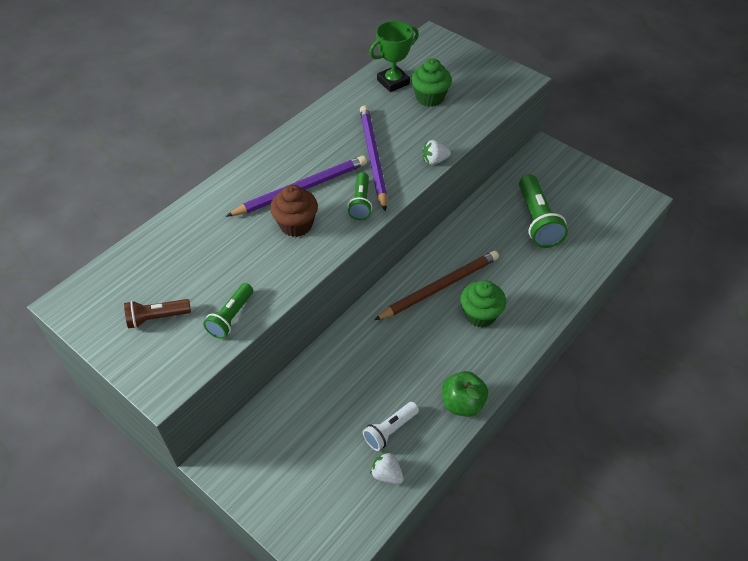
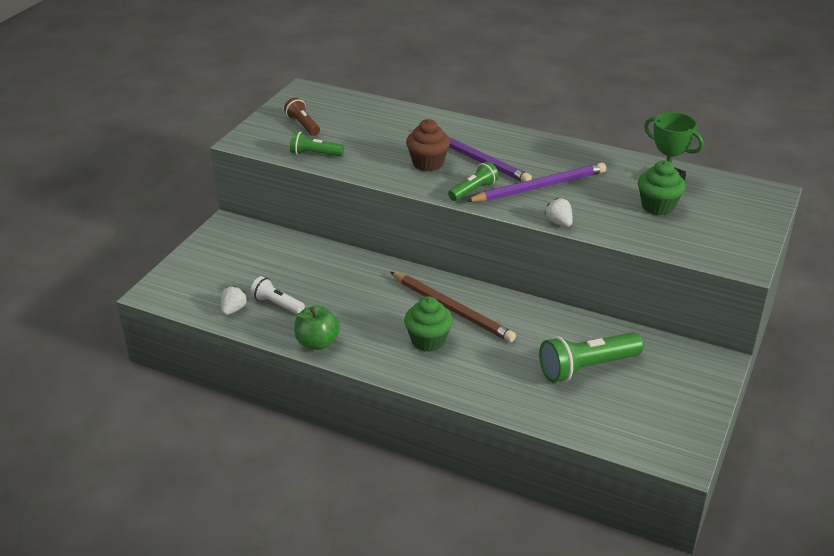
camera: 75 degrees right, 15 degrees down
(361, 203) = (473, 190): green flashlight -> green flashlight turned 150 degrees clockwise

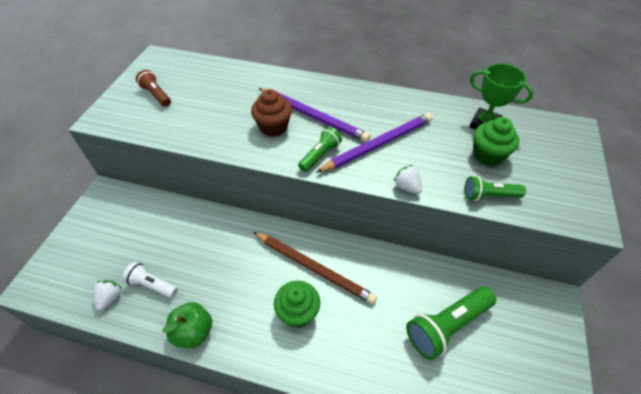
camera: 10 degrees left, 15 degrees up
(315, 154) = (168, 128): green flashlight -> green flashlight (489, 196)

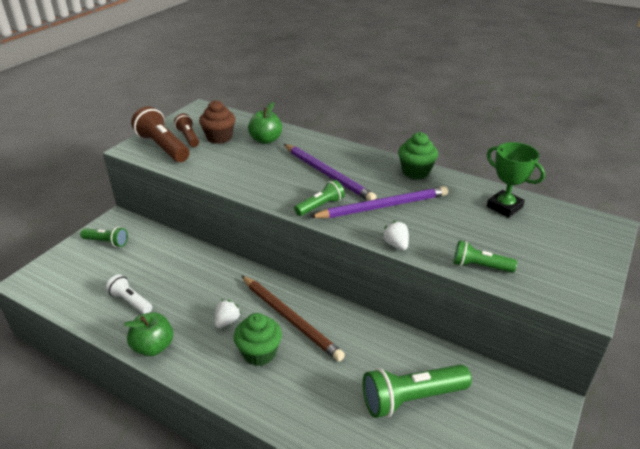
camera: 15 degrees right, 15 degrees down
(103, 221) = (107, 242): none -> green flashlight
(110, 298) = (90, 304): white strawberry -> white strawberry (227, 321)
(133, 112) = (163, 147): none -> brown flashlight
(237, 85) = (266, 140): none -> green apple
(273, 127) = (285, 177): brown cupcake -> brown cupcake (219, 137)
(488, 155) = (495, 233): green cupcake -> green cupcake (415, 172)

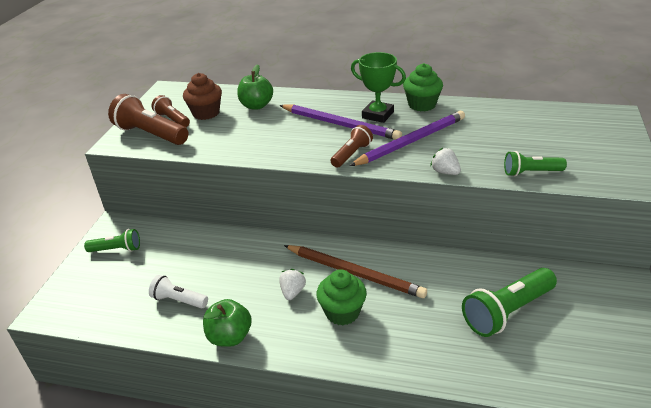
camera: 15 degrees left, 0 degrees up
(320, 206) = (351, 154): green flashlight -> brown flashlight
(504, 207) = (520, 118): green trophy -> green trophy (378, 115)

